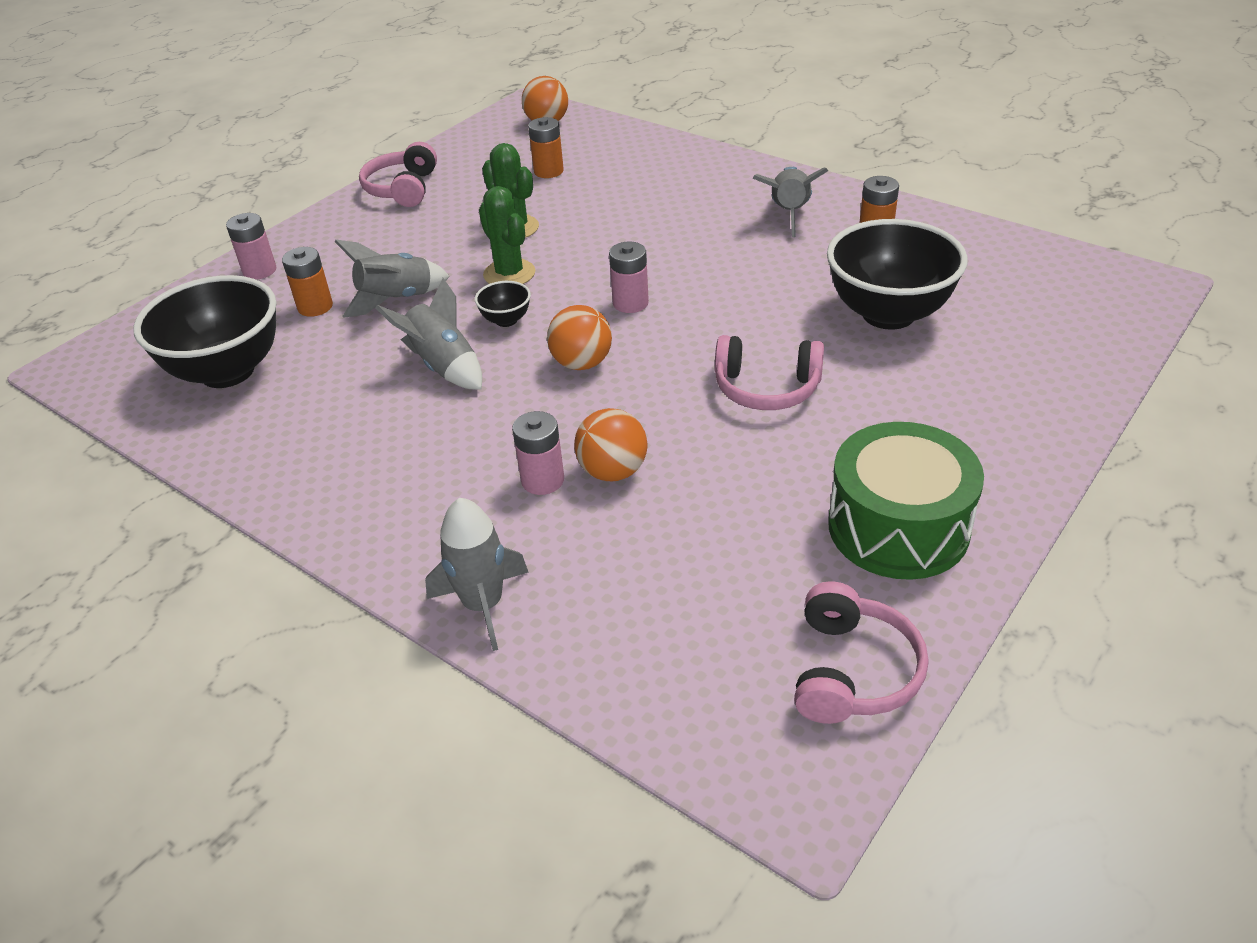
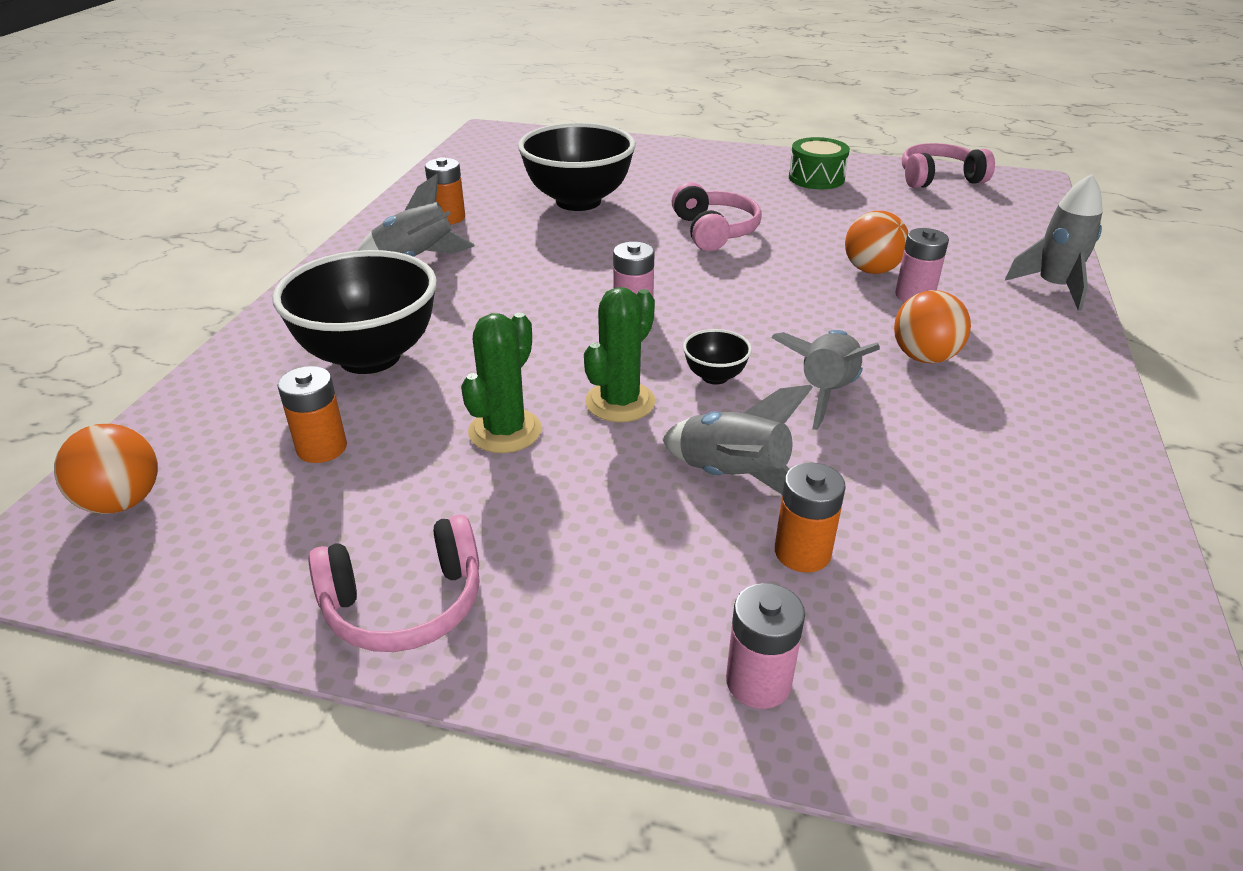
camera: 115 degrees left, 5 degrees down
(227, 371) = (1000, 574): black bowl -> black bowl (370, 357)
(582, 363) = (751, 314): orange ball -> orange ball (924, 357)
(898, 527) = (816, 178): green drum -> green drum, size x0.61

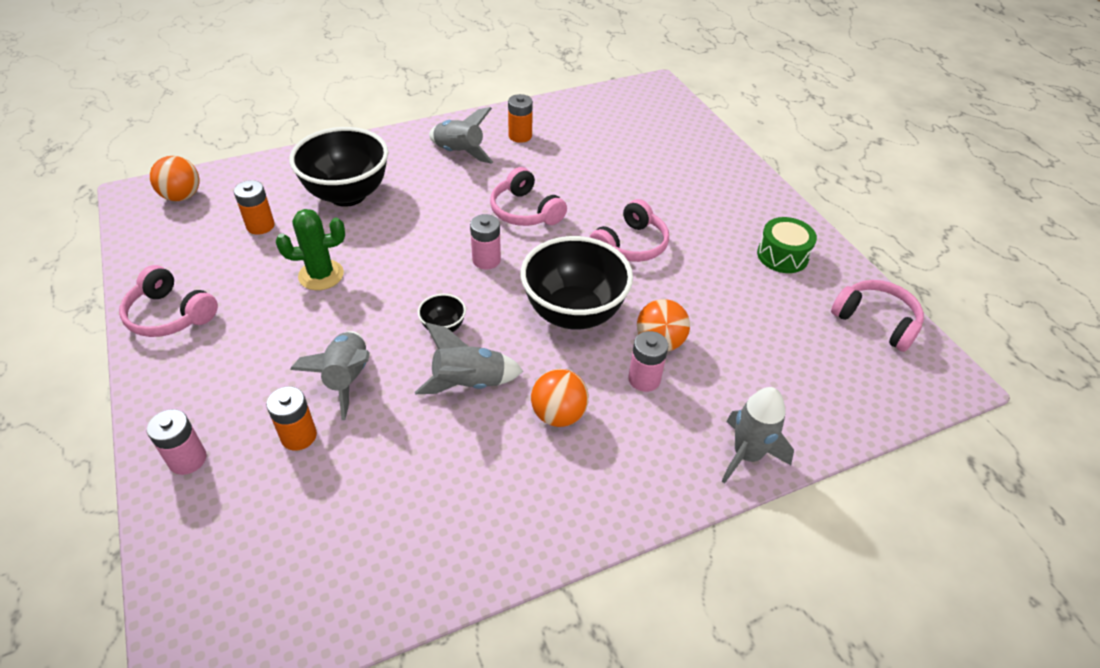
camera: 50 degrees right, 10 degrees up
(578, 201) = (602, 170): black bowl -> black bowl (573, 313)
(582, 261) = (525, 211): none -> pink headphones
(620, 402) = (383, 302): green cactus -> none

